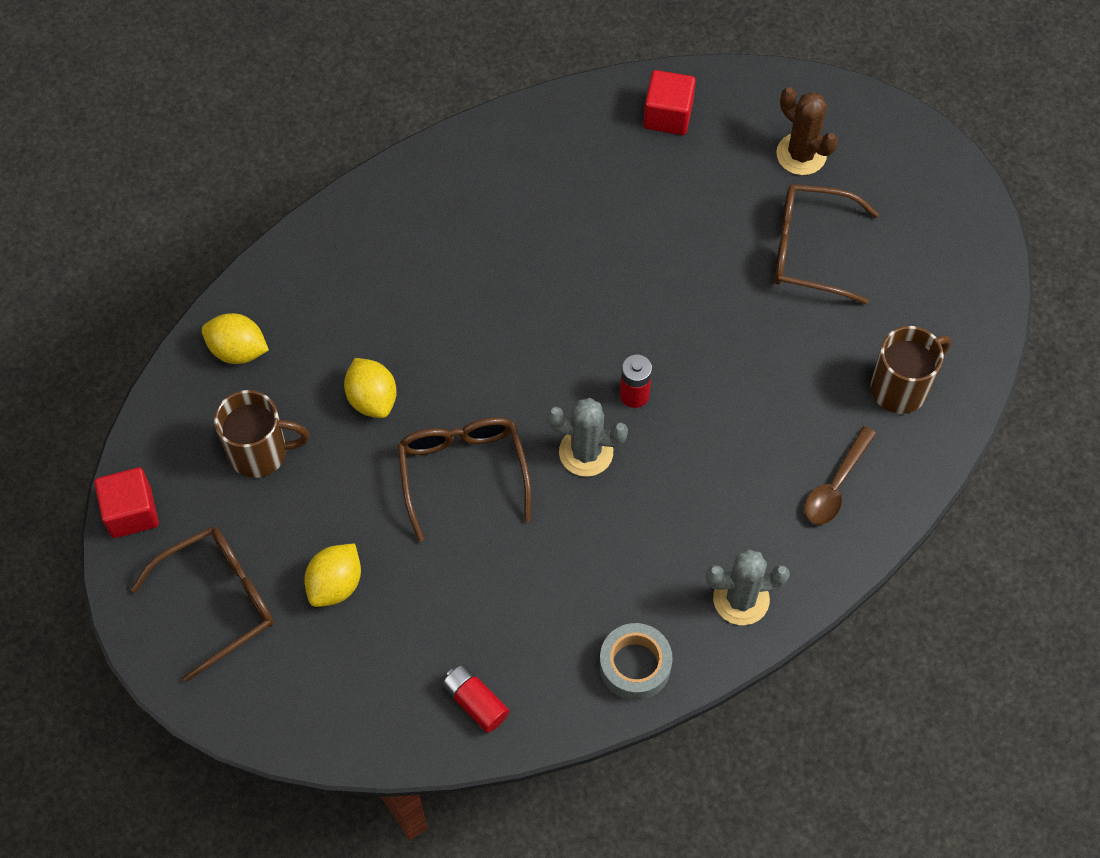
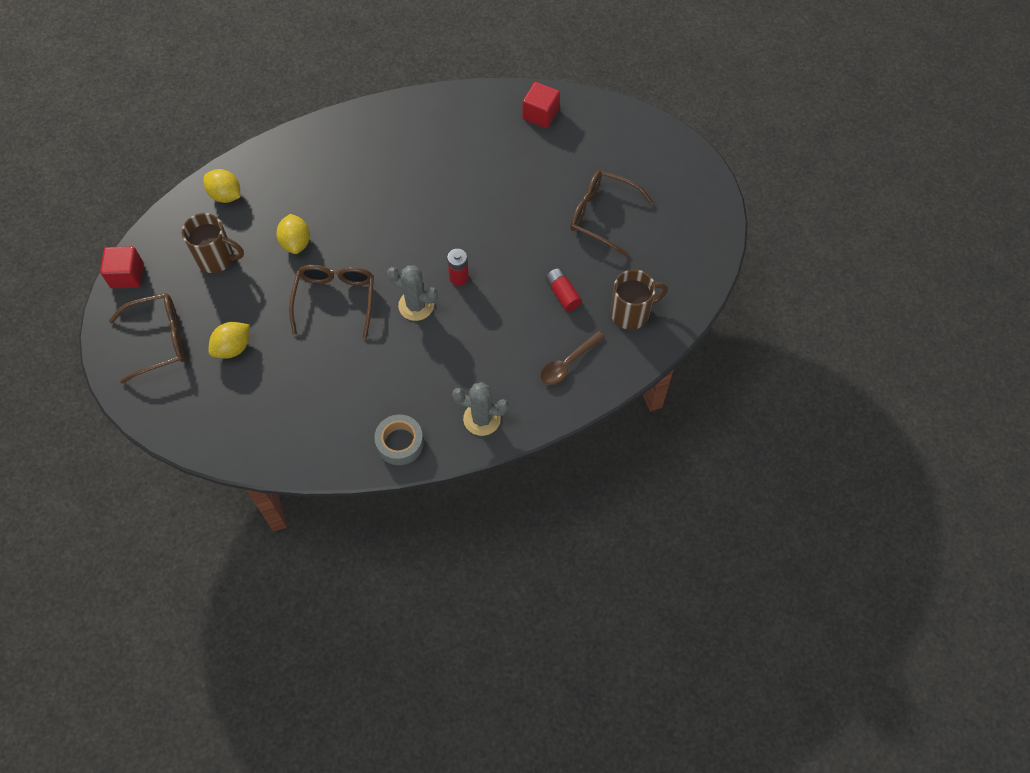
camera: 15 degrees right, 0 degrees up
(475, 702) = (292, 440): red battery -> red battery (563, 294)
(801, 154) = (617, 156): brown cactus -> none

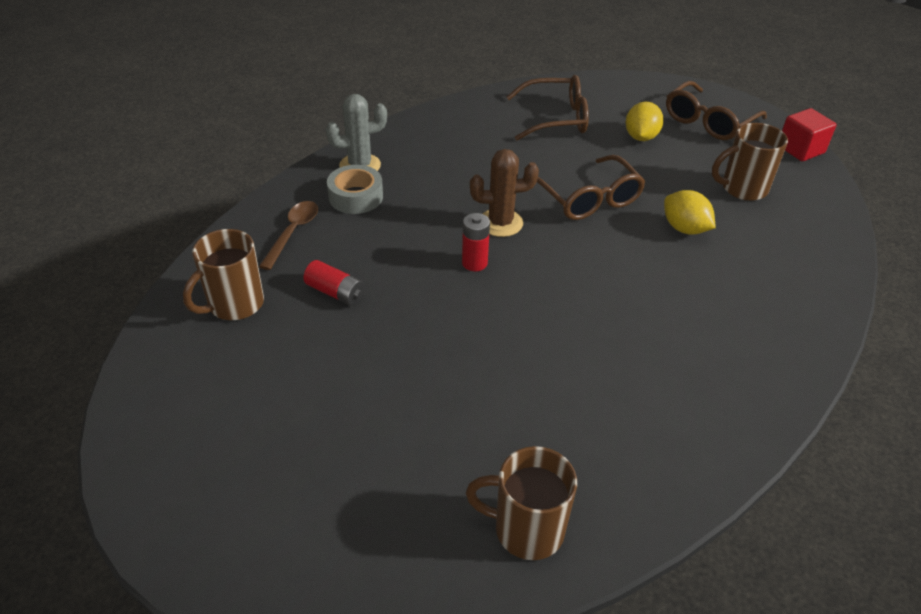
camera: 150 degrees right, 20 degrees down
(225, 195) = (811, 241): yellow lemon -> none
(400, 443) = (426, 129): grey tape -> grey tape (355, 197)
(416, 305) = (500, 223): grey cactus -> brown cactus
(540, 114) = (526, 529): red cube -> brown mug
(602, 215) = (331, 405): brown glasses -> brown glasses (556, 118)

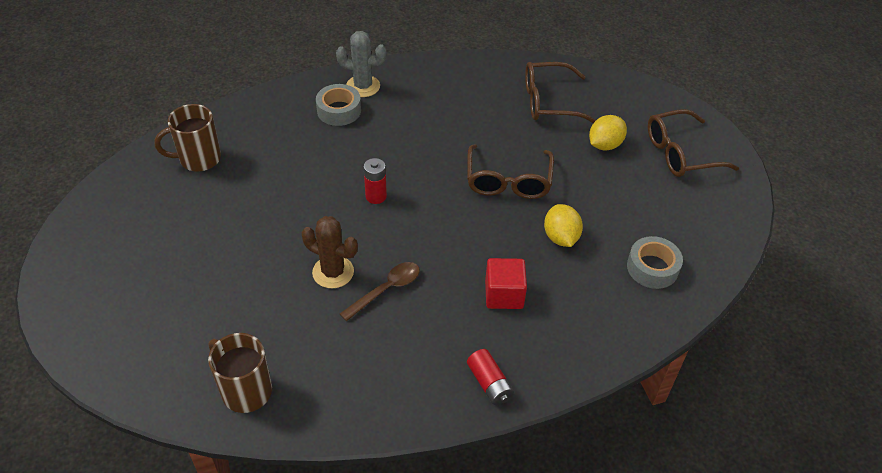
camera: 30 degrees right, 5 degrees up
(293, 233) = (275, 122): brown spoon -> brown spoon (386, 289)
(335, 292) = (266, 178): red battery -> red battery (489, 383)
(500, 223) = (422, 173): brown cactus -> brown cactus (333, 272)
(556, 118) = (549, 102): brown glasses -> brown glasses turned 150 degrees clockwise
(742, 188) = (646, 224): brown mug -> none
(785, 222) = (652, 268): none -> grey tape
(800, 149) = (739, 211): red cube -> red cube (504, 294)

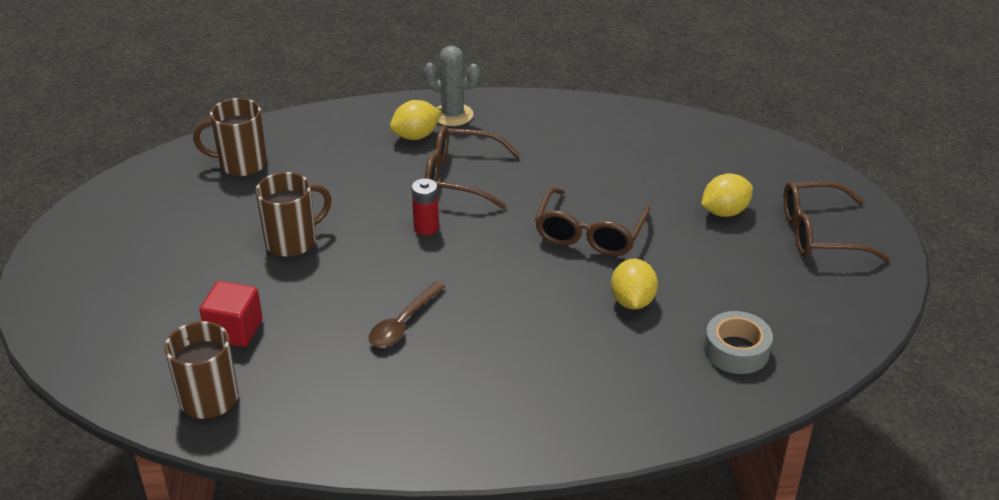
camera: 15 degrees right, 10 degrees down
(268, 227) = (293, 241): none -> brown mug
(333, 272) = (348, 296): brown cactus -> none
(339, 110) = (416, 136): grey tape -> yellow lemon
(386, 289) = (403, 323): brown spoon -> brown spoon turned 150 degrees clockwise
(489, 383) = (488, 438): red battery -> none
(504, 294) = (540, 350): red cube -> red cube (234, 330)
(549, 102) = (671, 158): brown glasses -> brown glasses (460, 177)

